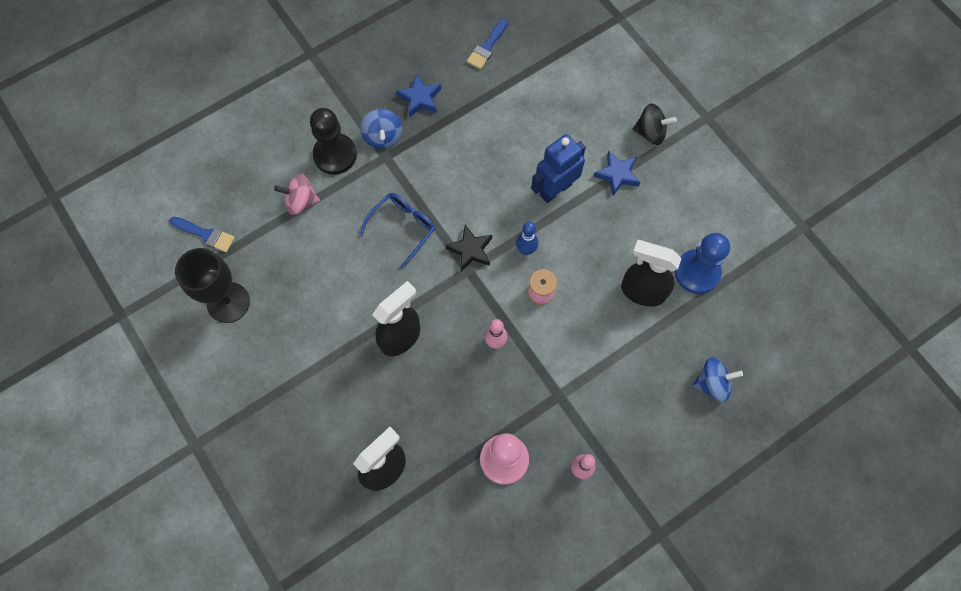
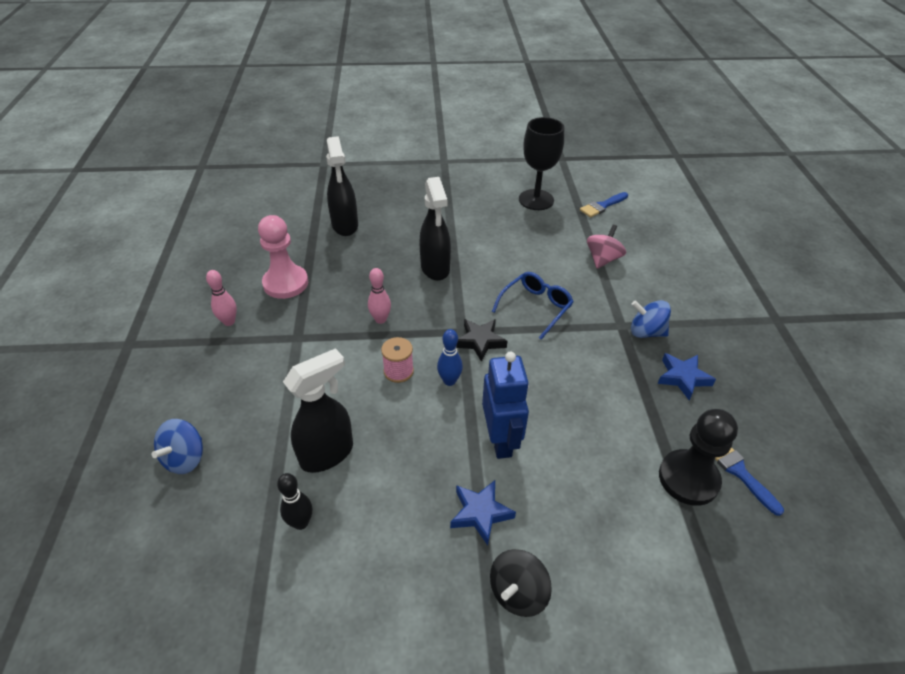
camera: 120 degrees right, 25 degrees down
(335, 155) = (641, 294): black pawn -> black pawn (688, 479)
(403, 227) = (536, 307): blue glasses -> blue glasses turned 120 degrees counterclockwise
(697, 272) = (301, 522): blue pawn -> black bowling pin

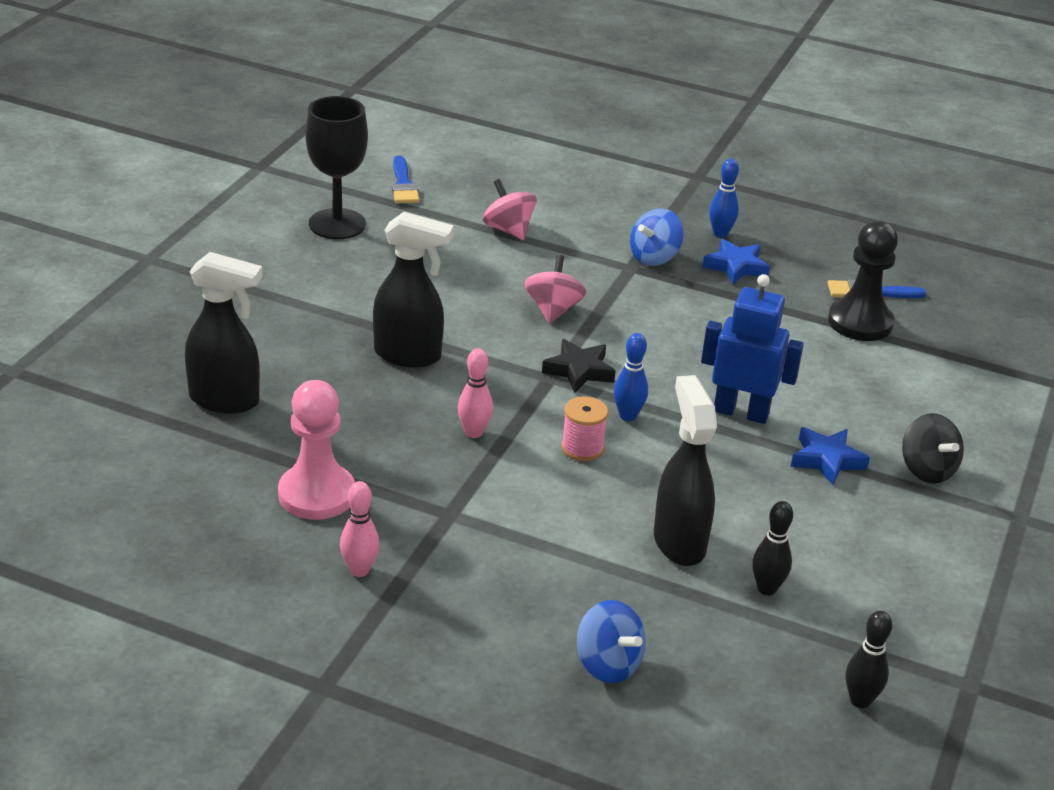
camera: 65 degrees left, 10 degrees down
(193, 628) = (860, 700): none -> black bowling pin
(536, 307) = (553, 310): blue glasses -> pink spinning top
(716, 355) = (720, 234): none -> blue bowling pin

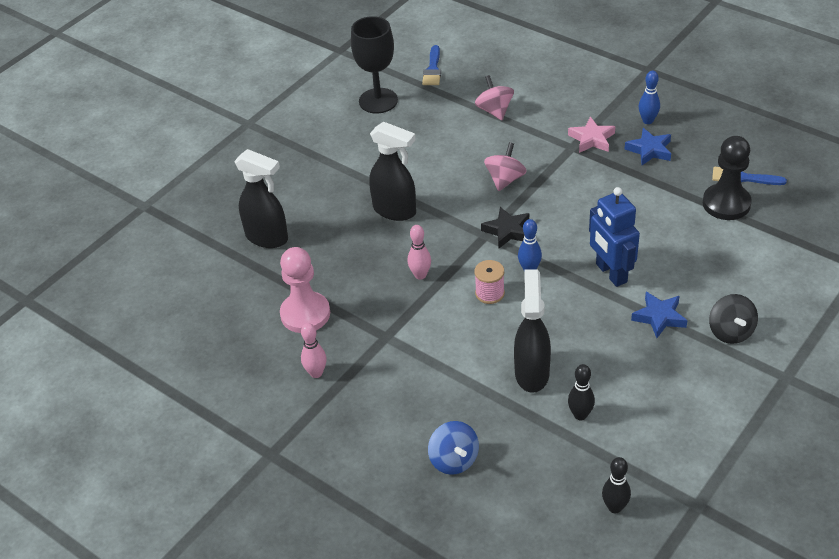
camera: 20 degrees right, 10 degrees up
(654, 257) = (591, 139): blue spinning top -> pink star
(741, 412) = (611, 273): blue robot -> blue robot turned 150 degrees counterclockwise

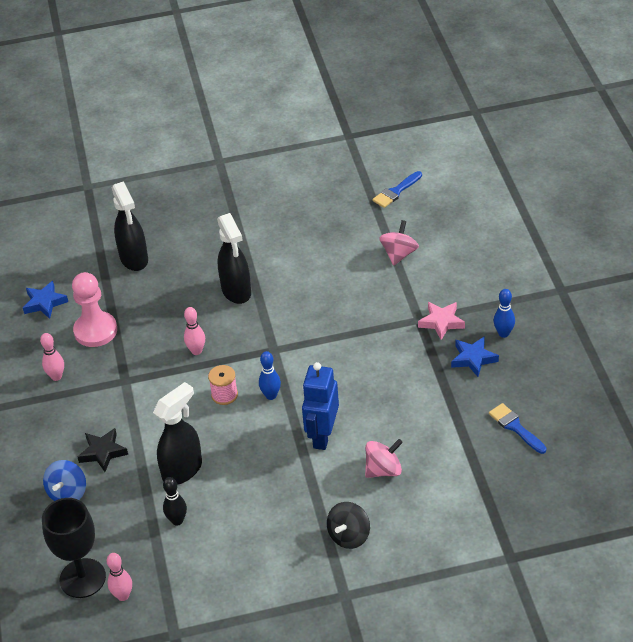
camera: 40 degrees right, 0 degrees up
(378, 101) = (326, 195): black goblet -> black goblet (82, 578)
(505, 179) = (338, 315): pink spinning top -> pink spinning top (383, 470)
(507, 231) = (292, 356): black star -> black star (103, 452)
(615, 507) = (123, 596): black bowling pin -> pink bowling pin
(659, 317) = (314, 491): blue star -> blue star (45, 303)
(726, 203) = (475, 439): black pawn -> none

